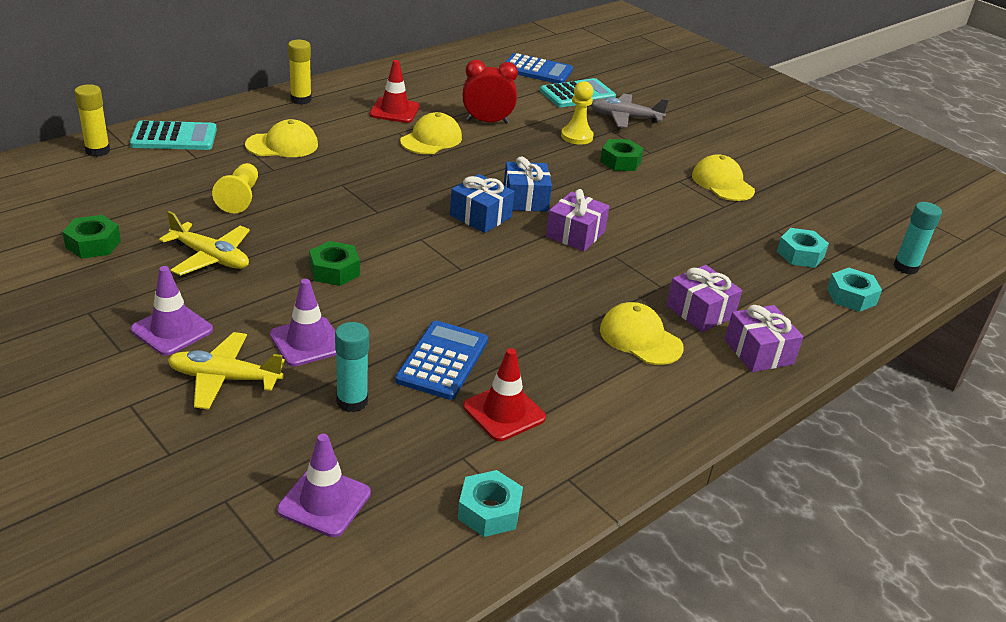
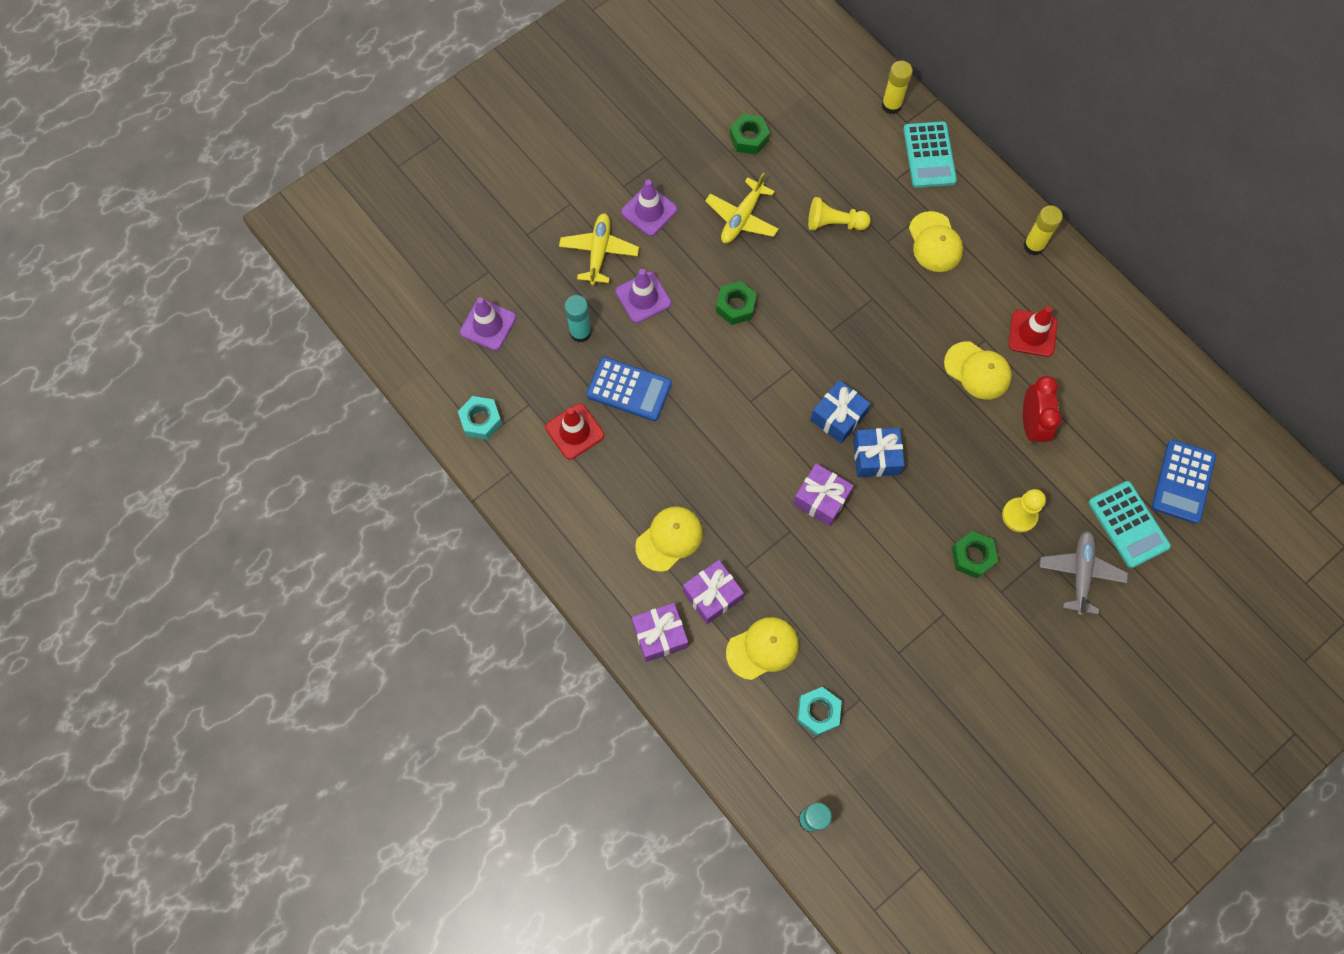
camera: 95 degrees right, 35 degrees up
(722, 183) = (948, 660): yellow cap -> yellow cap (762, 648)
(851, 296) = (751, 744): turquoise nut -> none

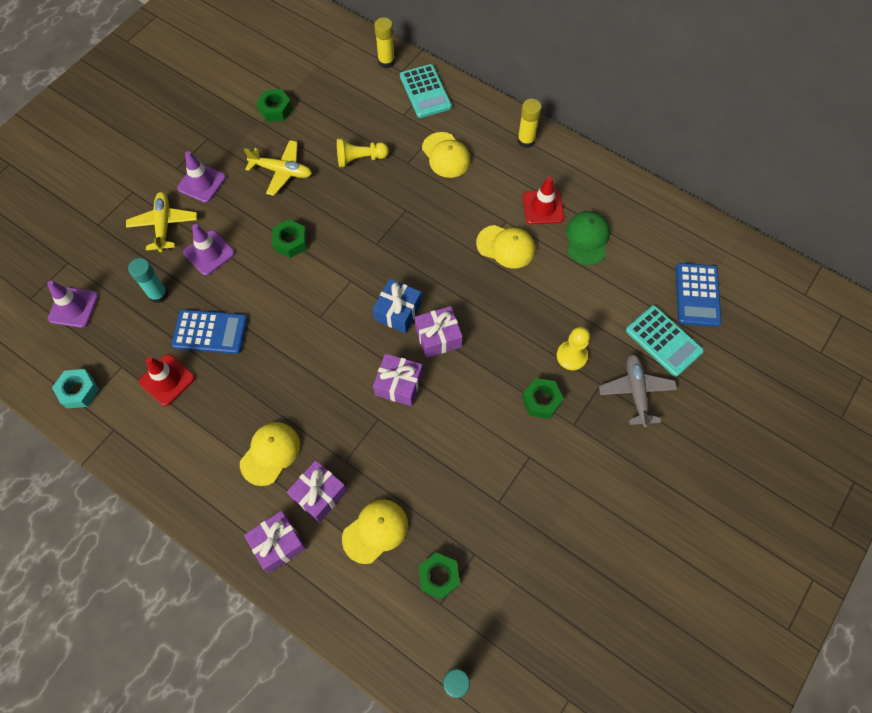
camera: 15 degrees left, 5 degrees down
(742, 218) = (282, 171): yellow plane -> yellow plane turned 90 degrees counterclockwise
(818, 712) = (438, 577): turquoise nut -> green nut
(876, 457) = (438, 337): blue gift -> purple gift
(1031, 424) = (561, 279): red clock -> none
(1074, 384) = (587, 239): none -> green cap

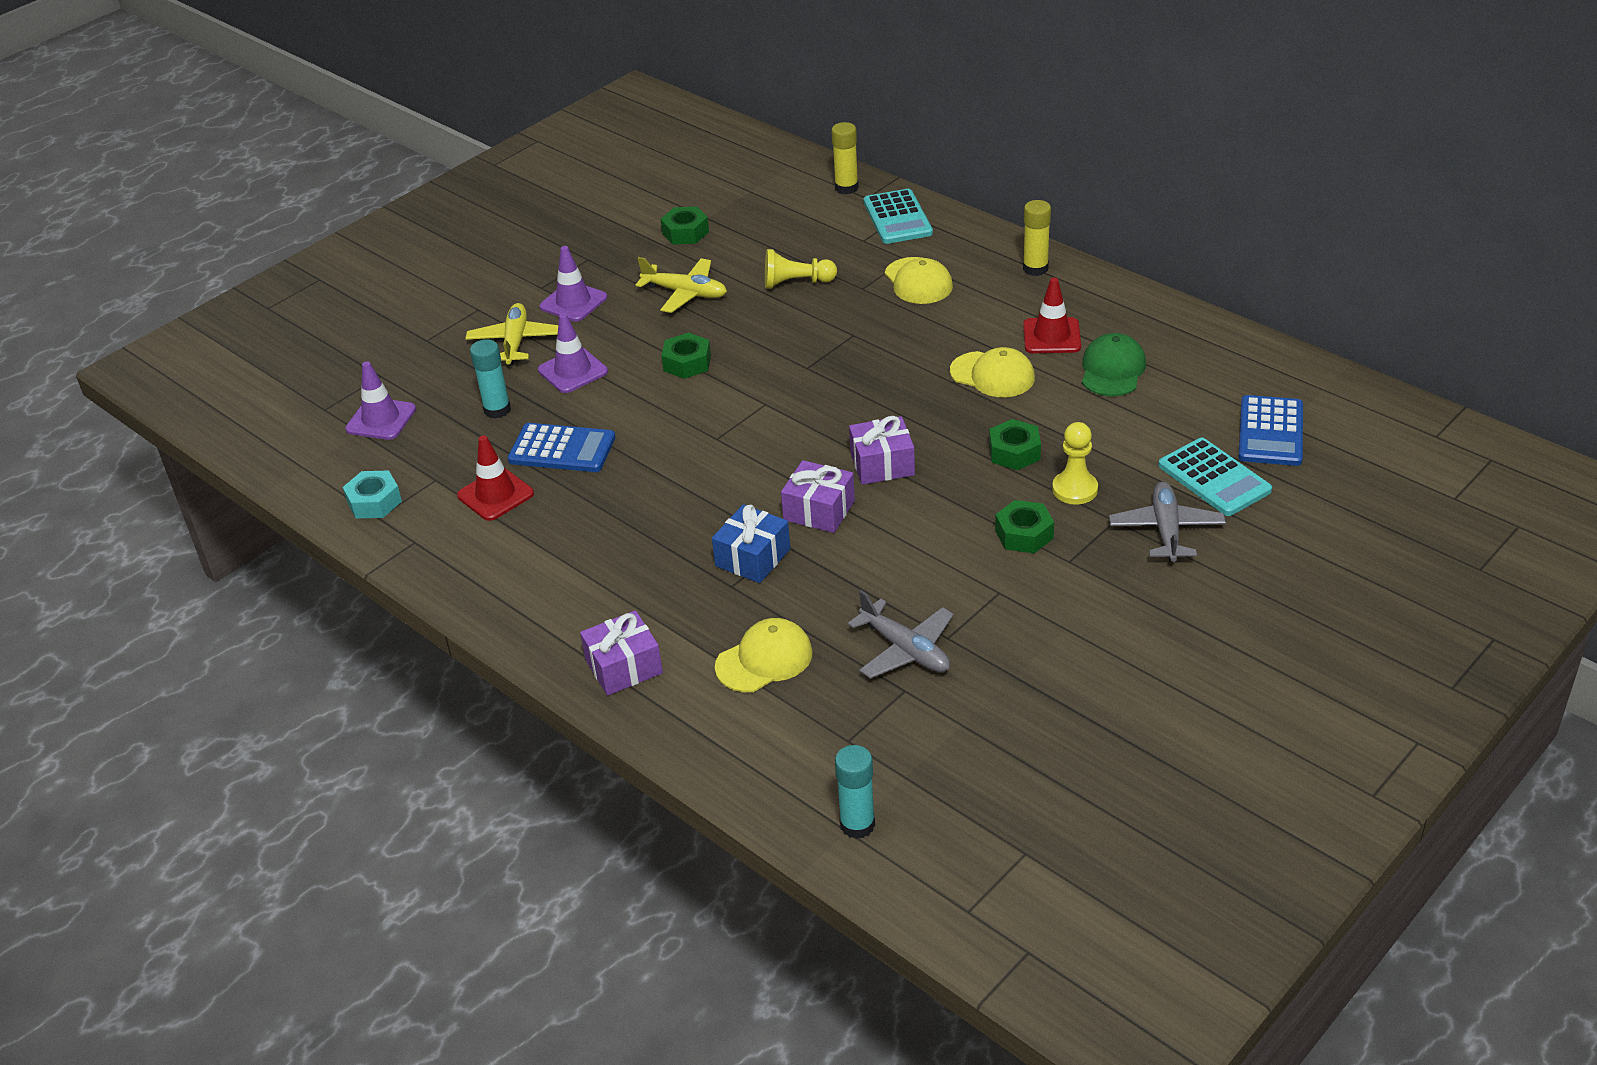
camera: 10 degrees right, 25 degrees down
(270, 453) = (627, 574): yellow cap -> none
(319, 494) = (690, 618): purple gift -> none
(398, 311) = (828, 436): blue gift -> blue gift (752, 557)
(438, 577) = (849, 711): green nut -> green nut (1014, 452)
(471, 515) = (905, 650): none -> grey plane

